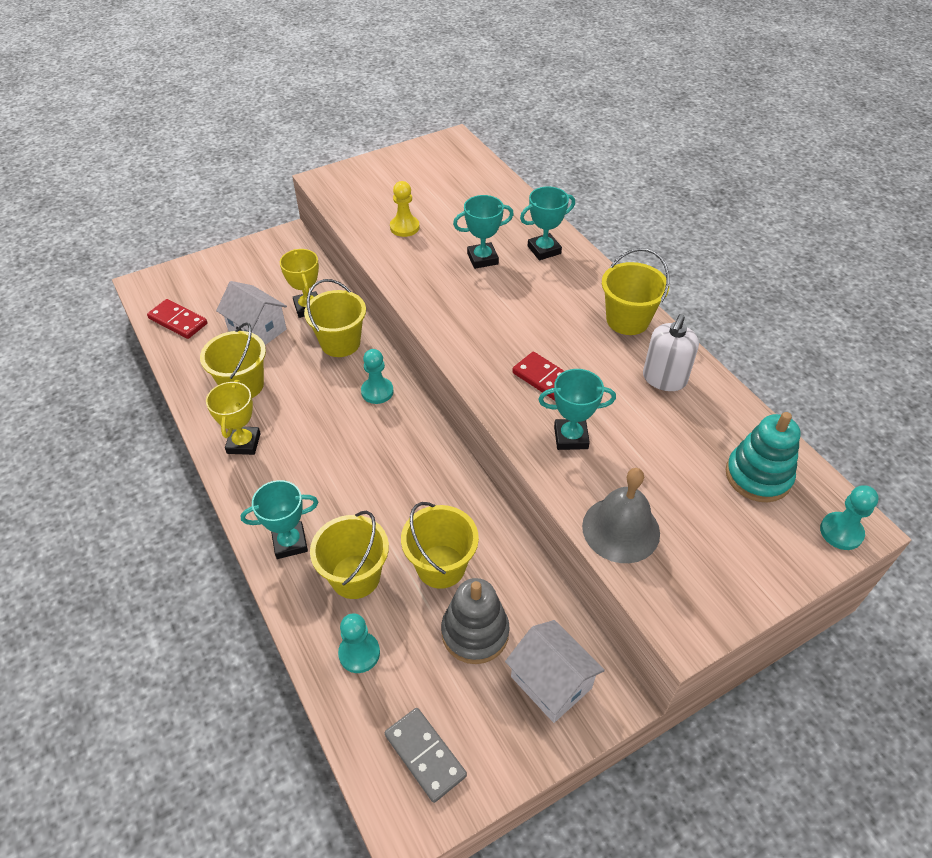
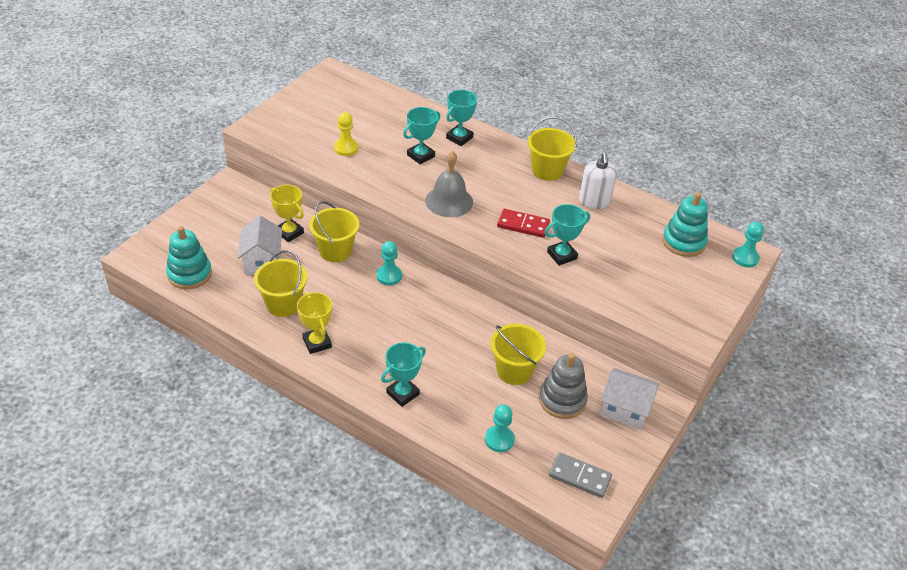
camera: 30 degrees left, 5 degrees down
(178, 321) = (189, 274): red domino -> turquoise stacking toy
(257, 330) = (262, 261): white house -> white house turned 75 degrees clockwise
(355, 576) = (463, 397): yellow bucket -> none
(621, 529) = (627, 298): grey bell -> grey bell (449, 201)

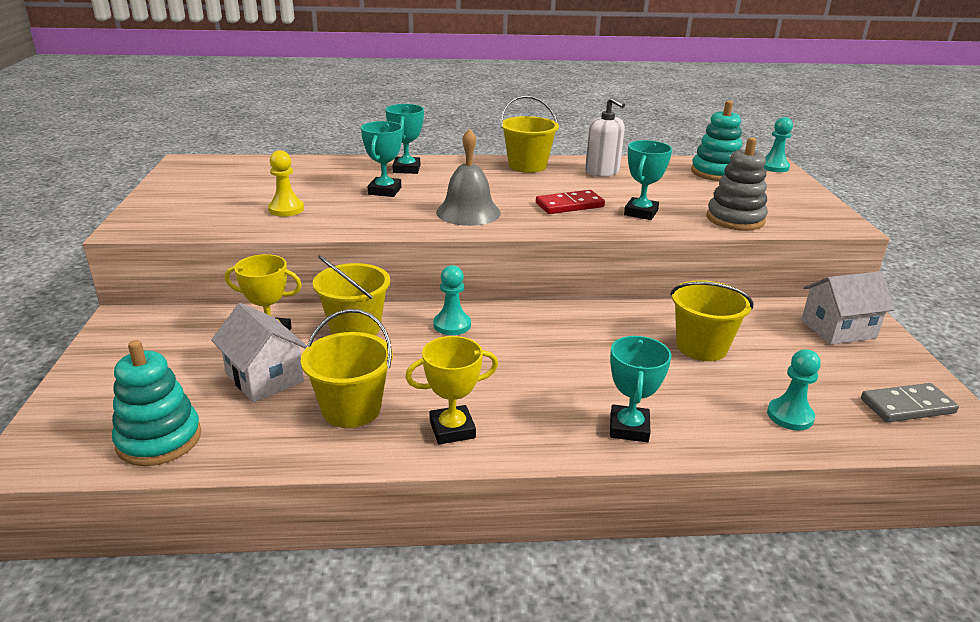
camera: 35 degrees left, 15 degrees down
(317, 343) = (452, 429): yellow trophy -> yellow trophy turned 45 degrees counterclockwise
(562, 400) = (781, 349): grey stacking toy -> grey stacking toy (735, 219)

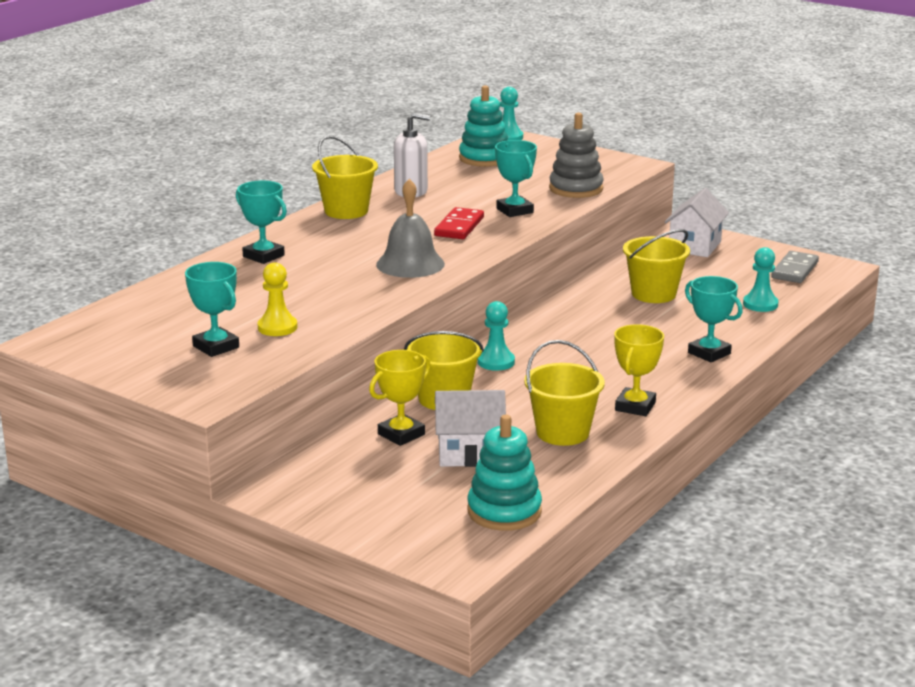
camera: 50 degrees left, 5 degrees down
(385, 191) = (304, 279): turquoise trophy -> turquoise trophy (216, 347)

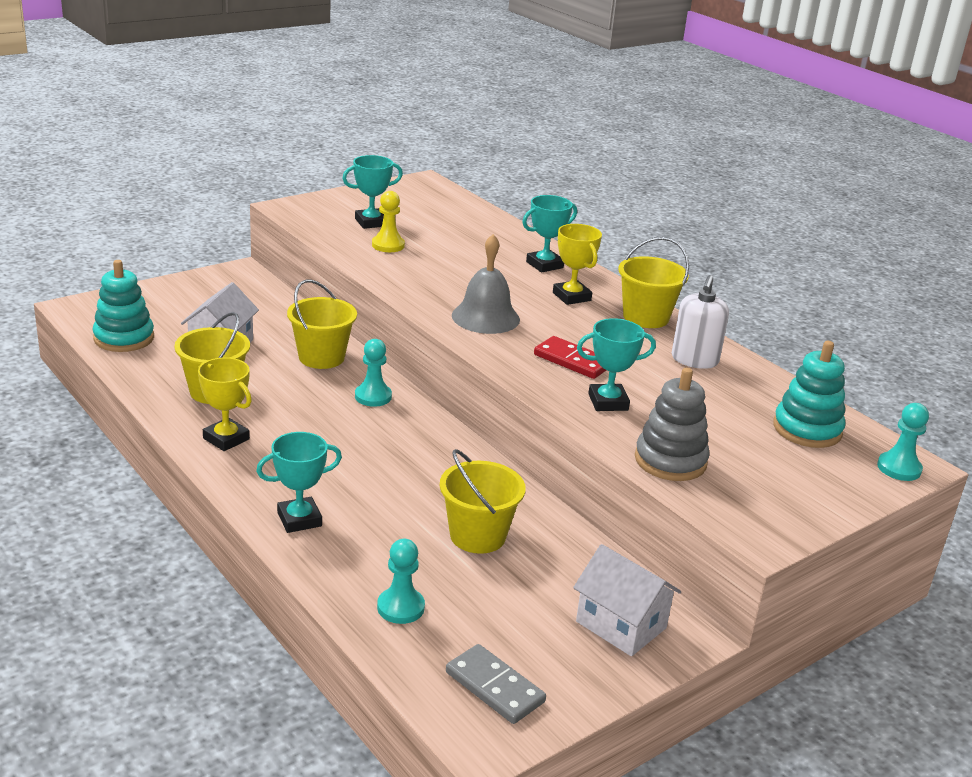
camera: 105 degrees right, 5 degrees up
(401, 434) = (277, 328): yellow trophy -> yellow trophy (571, 296)

